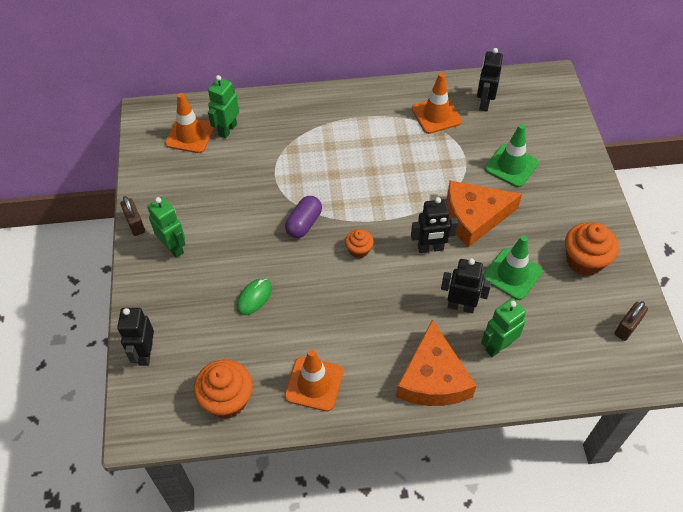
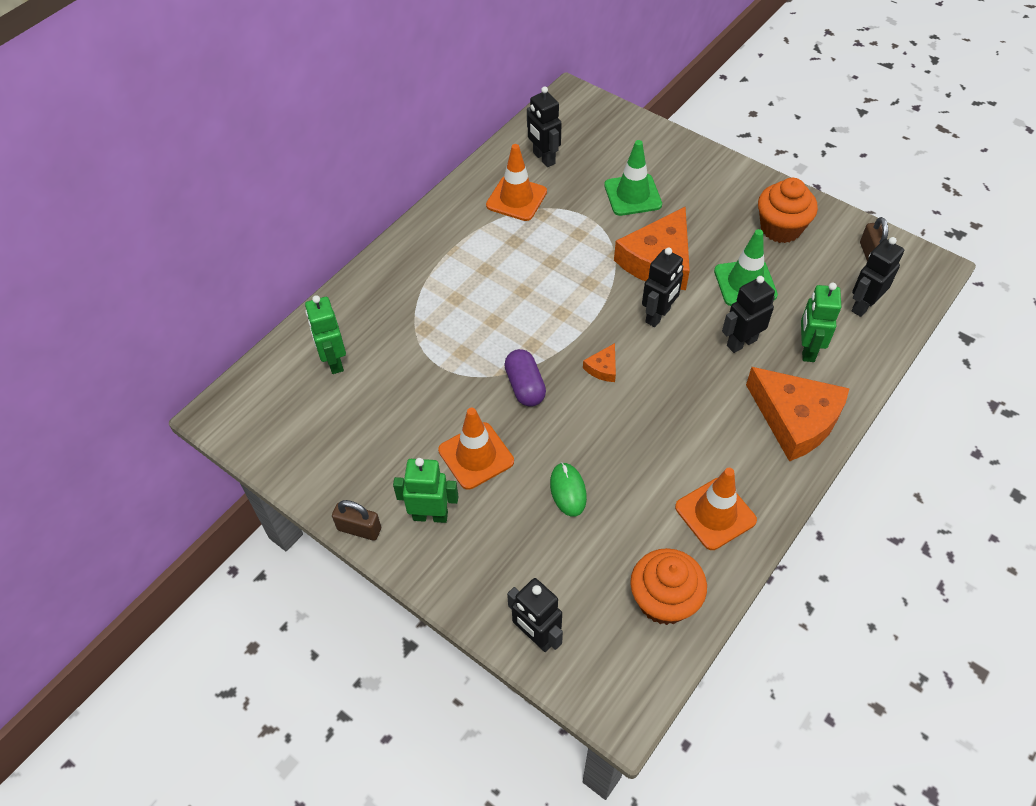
camera: 45 degrees left, 0 degrees up
(190, 135) = (300, 397): orange traffic cone -> orange traffic cone (476, 456)
(359, 250) = (603, 368): orange cupcake -> orange cheese
(575, 353) = (863, 305): none -> black robot

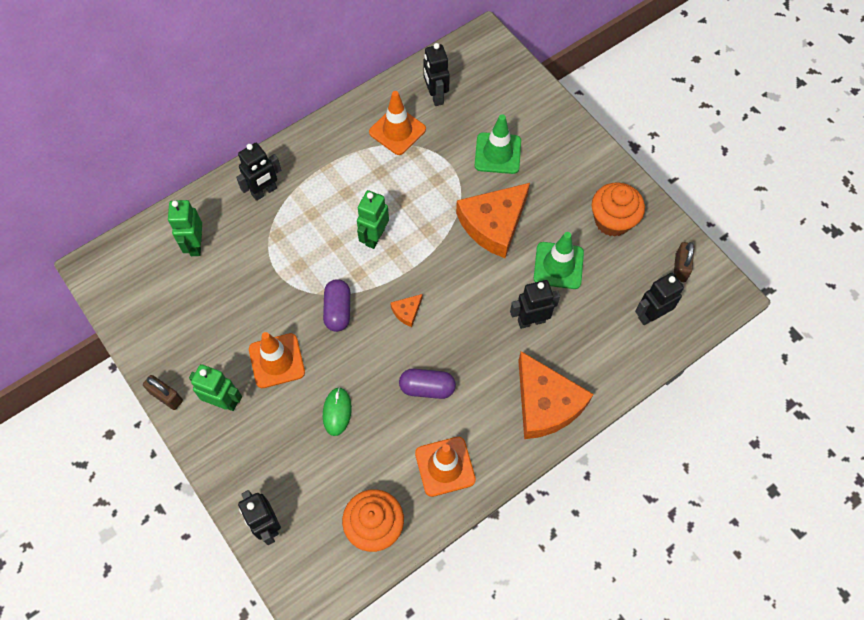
camera: 15 degrees right, 10 degrees up
(658, 316) = (472, 276): black robot -> black robot (264, 191)
(659, 438) = (427, 388): none -> purple capsule
(807, 349) = (584, 343): green robot -> green robot (374, 237)

